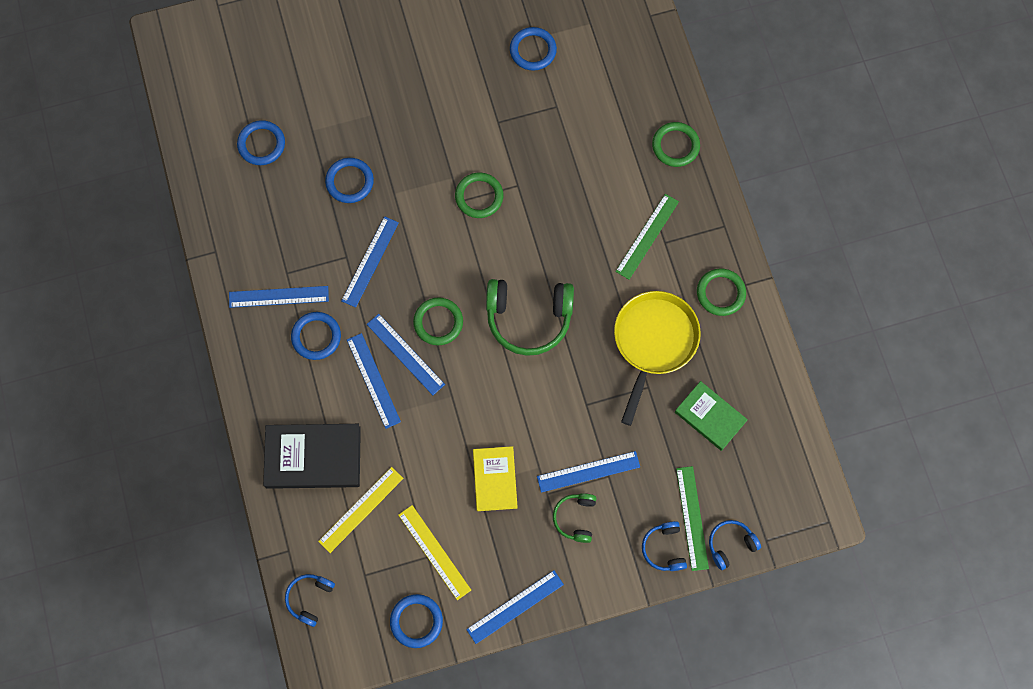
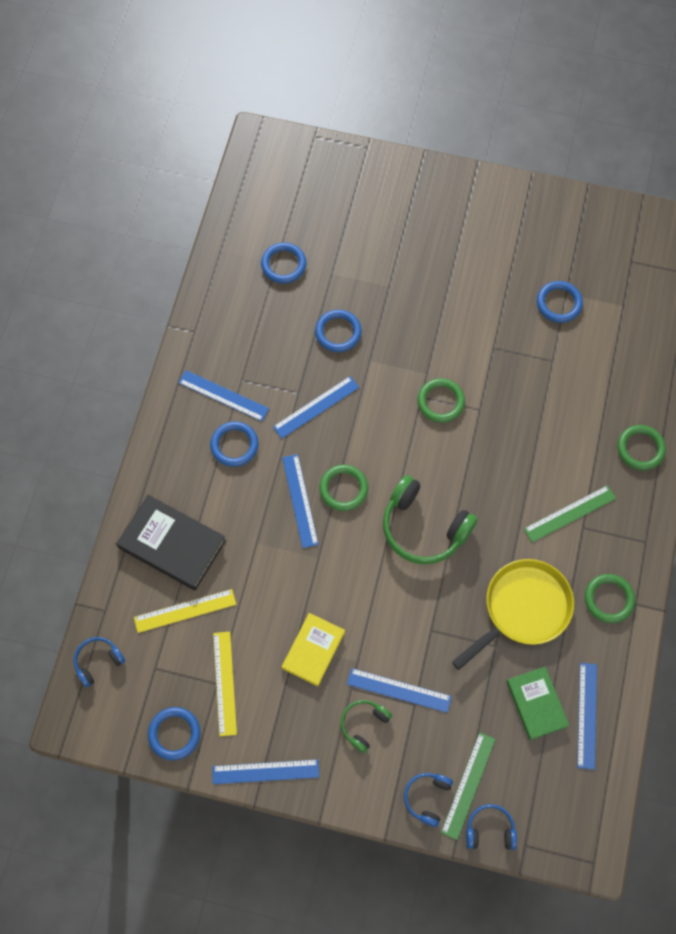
camera: 30 degrees right, 5 degrees down
(373, 380) = (260, 507): blue ruler -> blue ruler (587, 715)

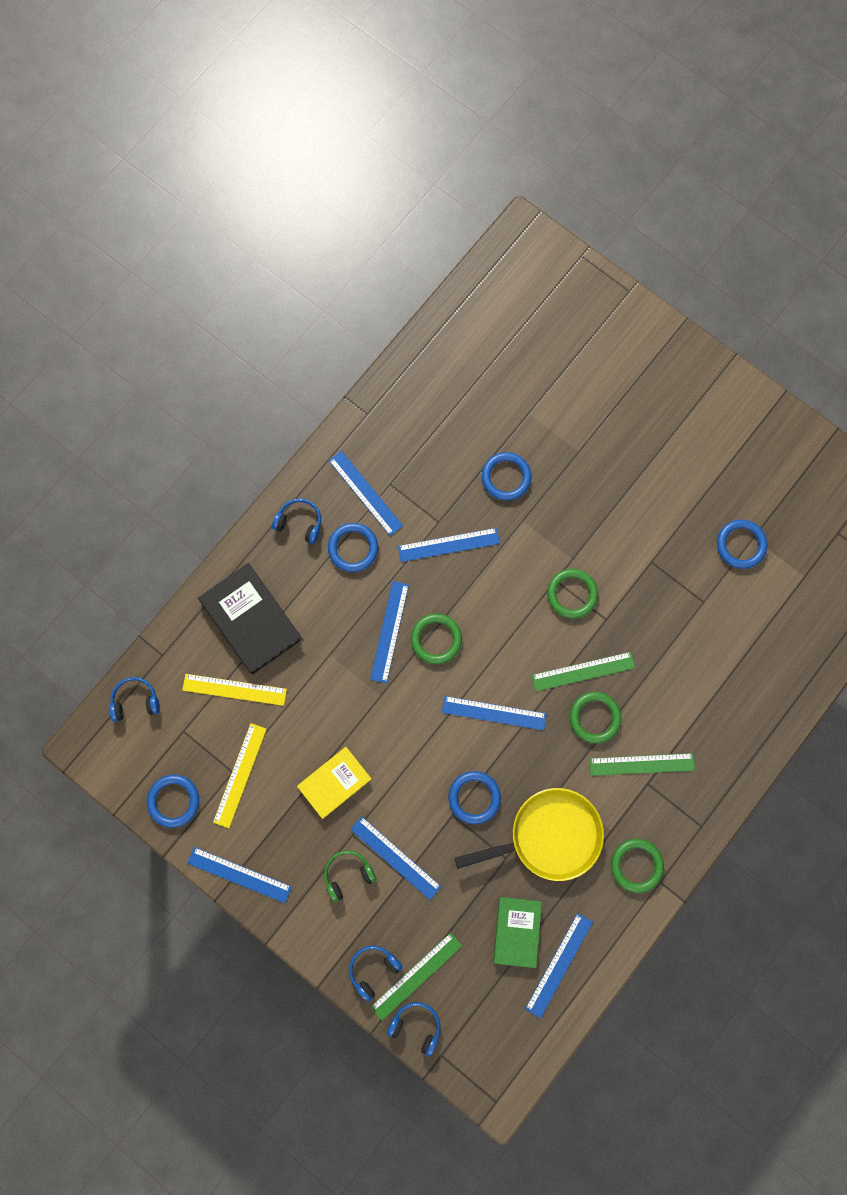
camera: 25 degrees right, 10 degrees up
(177, 444) = (299, 522): none -> blue headphones
(283, 265) = (486, 382): blue ring -> blue ring (474, 797)
(423, 528) = (494, 713): green headphones -> blue ruler
(482, 460) = (583, 671): none -> green ruler
(640, 449) = (745, 731): green ring -> green ring (594, 717)

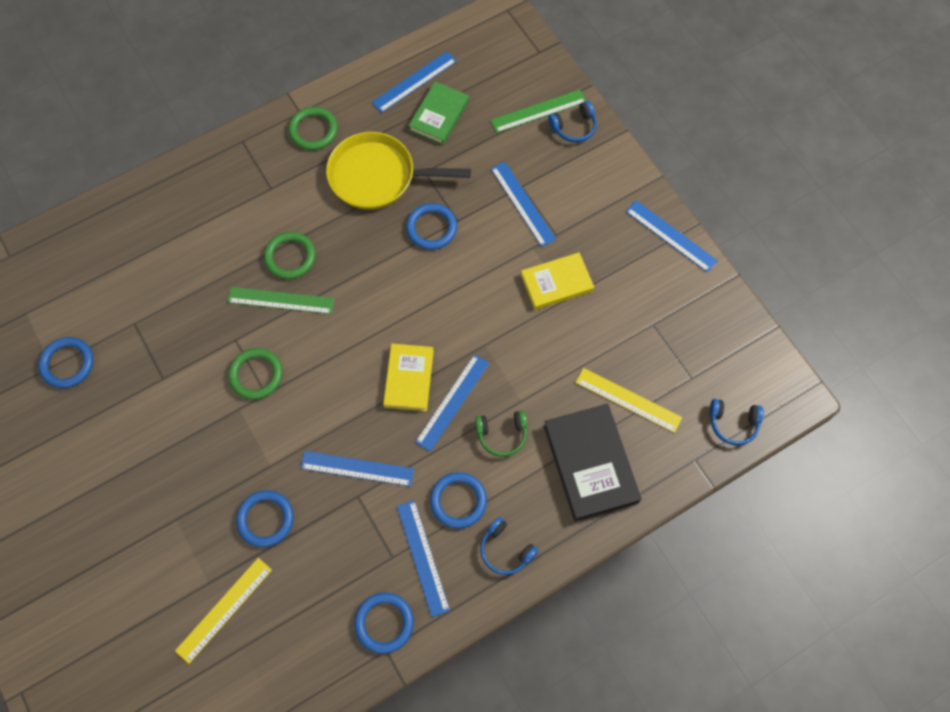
camera: 160 degrees left, 10 degrees down
(174, 801) = (716, 318): blue ring -> blue ring (384, 623)
(240, 775) = (646, 319): yellow ruler -> yellow ruler (224, 610)
(348, 874) = (570, 204): green headphones -> green headphones (502, 434)
(416, 1026) = (552, 77): blue headphones -> none
(436, 639) = (409, 378): green ring -> yellow book
(494, 713) = (382, 293): blue ruler -> none
(641, 764) = (267, 205): green ruler -> none

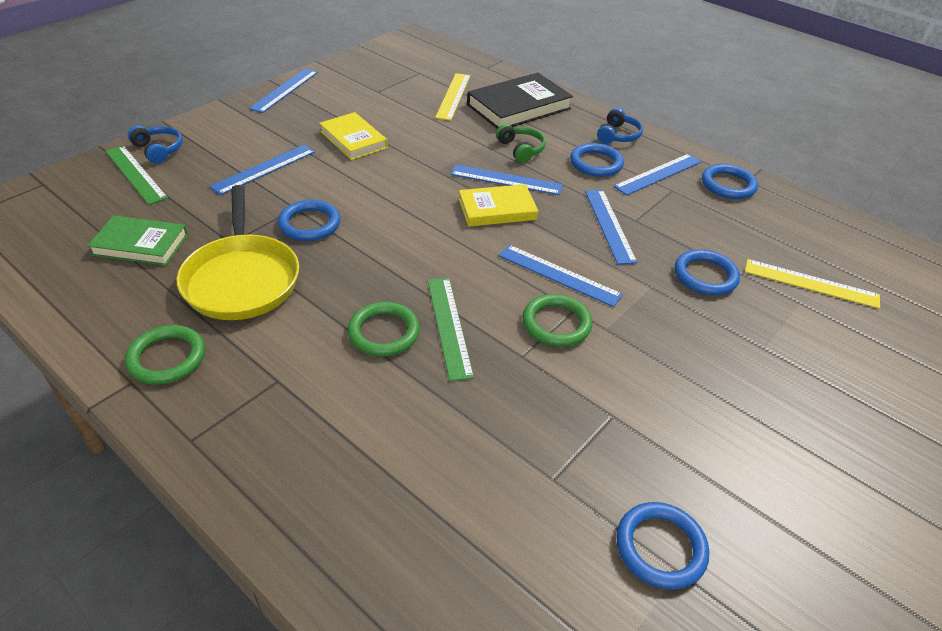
camera: 110 degrees left, 25 degrees down
(414, 82) = (80, 275): blue ruler -> blue ruler (559, 275)
(733, 423) = (449, 55): blue headphones -> none

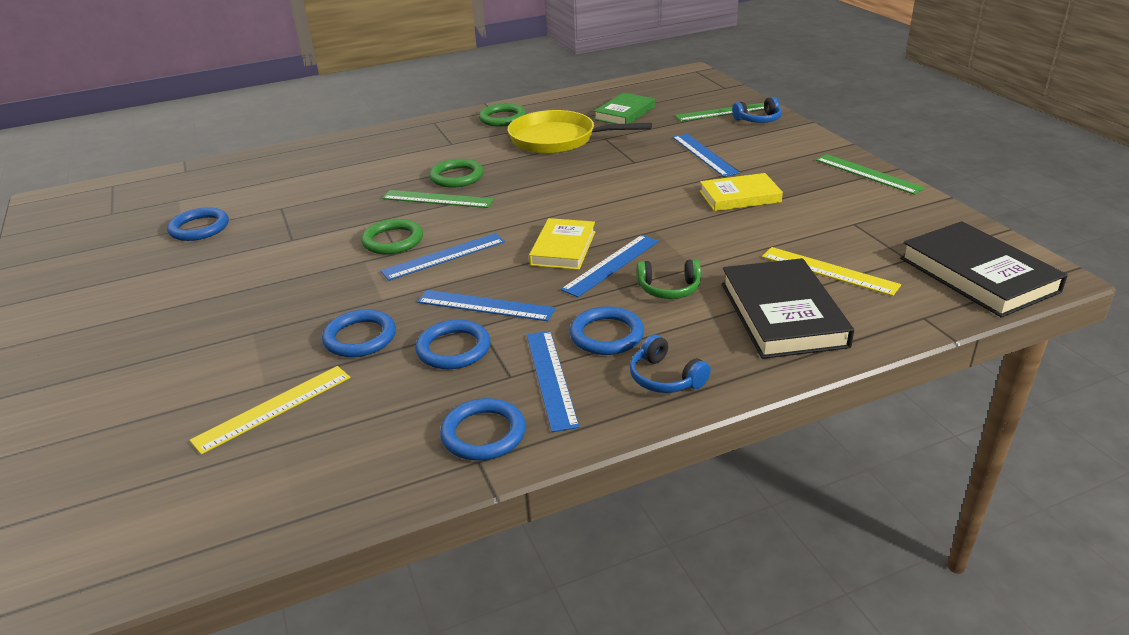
camera: 120 degrees right, 10 degrees down
(285, 90) = (868, 174): blue ruler -> green ruler
(309, 224) = (606, 165): blue ring -> blue ring (453, 349)
(426, 53) = (978, 275): none -> black book

